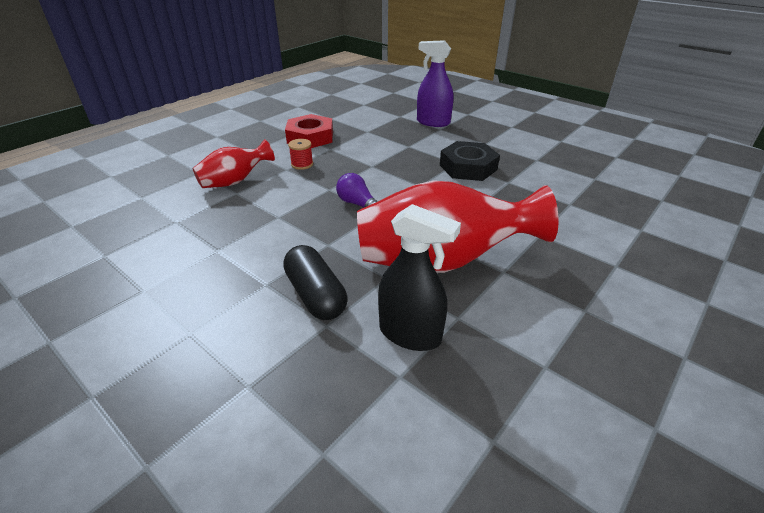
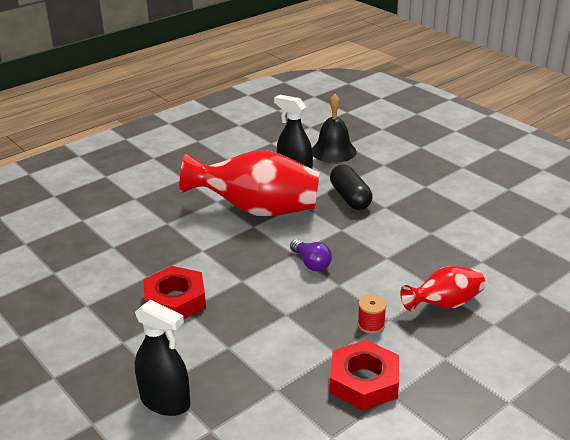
camera: 170 degrees left, 5 degrees down
(349, 422) = (333, 151): none -> black bell
(433, 122) = (165, 401): purple spray bottle -> black spray bottle
(468, 167) = (175, 300): black nut -> red nut

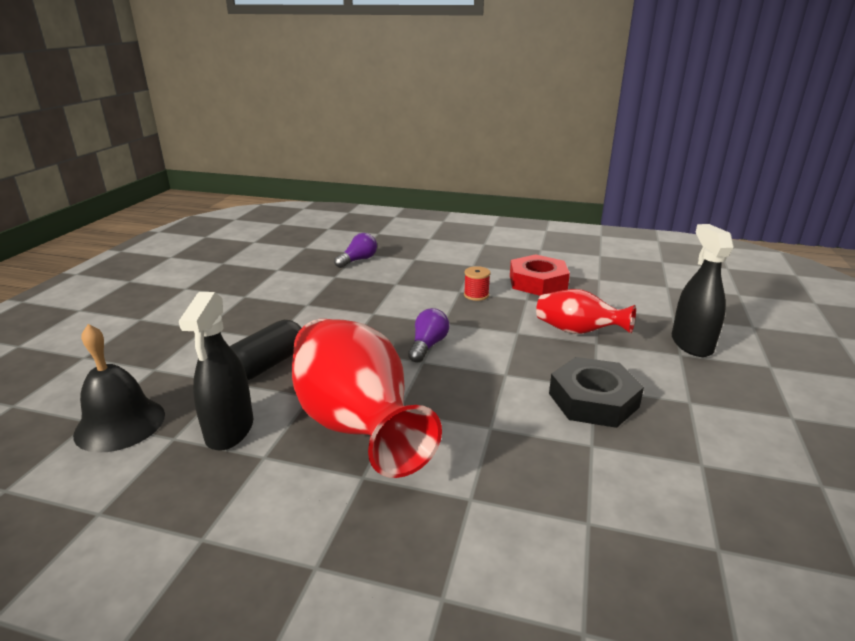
camera: 125 degrees left, 5 degrees down
(175, 300) = (593, 400): red nut -> black nut
(444, 304) = (413, 277): red vase -> red vase (577, 331)
(514, 286) = (358, 260): none -> purple light bulb

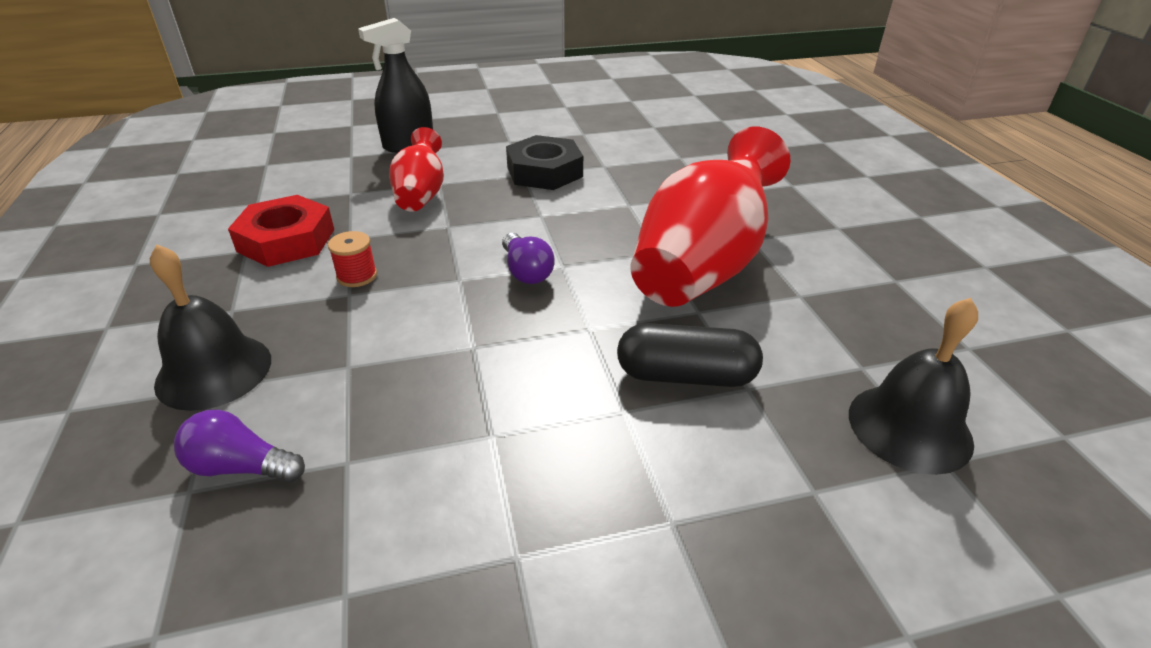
camera: 120 degrees left, 10 degrees up
(230, 430) = (804, 334): black spray bottle -> none
(425, 259) = (214, 371): none -> black bell
(428, 345) = (526, 271): purple light bulb -> purple light bulb turned 105 degrees counterclockwise

